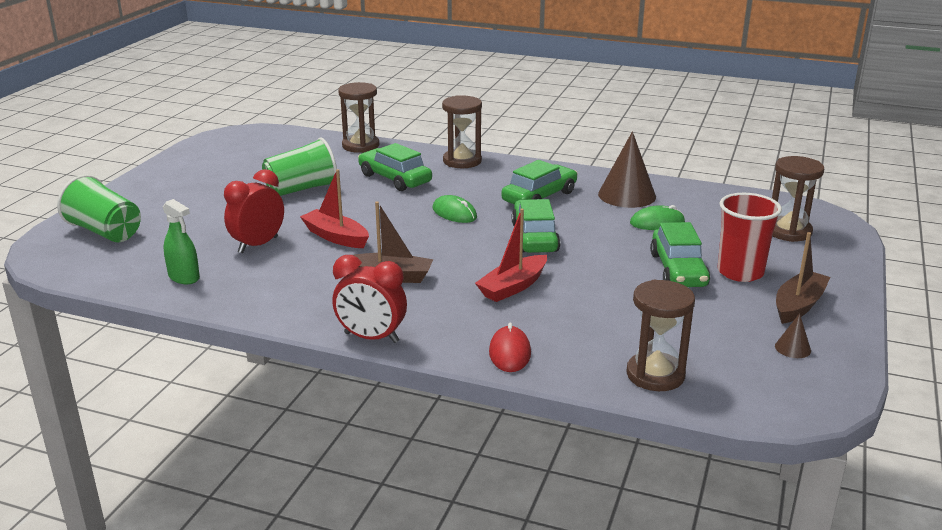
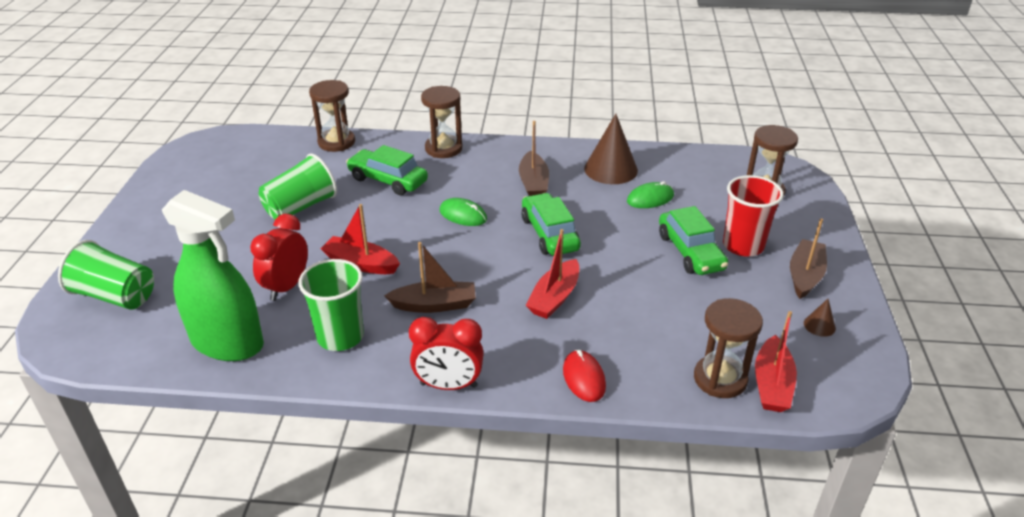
camera: 15 degrees left, 10 degrees up
(184, 277) = (227, 342): green spray bottle -> green spray bottle, size x2.05
(288, 287) = (340, 336): none -> green cup
(539, 197) = (533, 183): green car -> brown boat
(711, 388) = (772, 384): none -> red boat

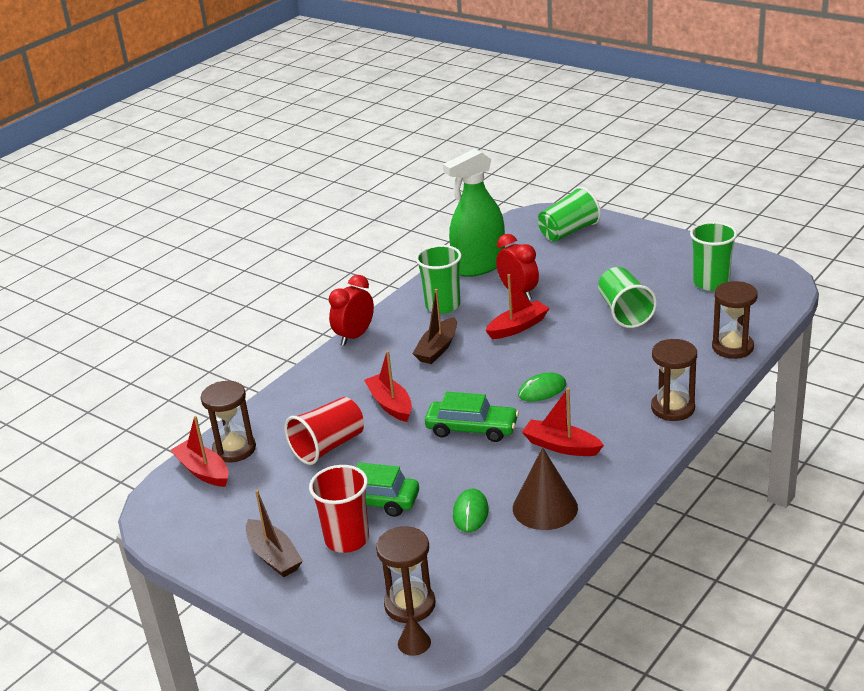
camera: 125 degrees right, 5 degrees down
(223, 174) = (711, 283): none -> green cup
(388, 180) = (635, 363): green car -> none
(533, 183) = (561, 446): brown boat -> red boat
(584, 378) = (301, 390): red mouse -> none
(651, 310) = (328, 446): none -> red cup
(819, 325) = (219, 529): brown cone -> brown cone (414, 643)

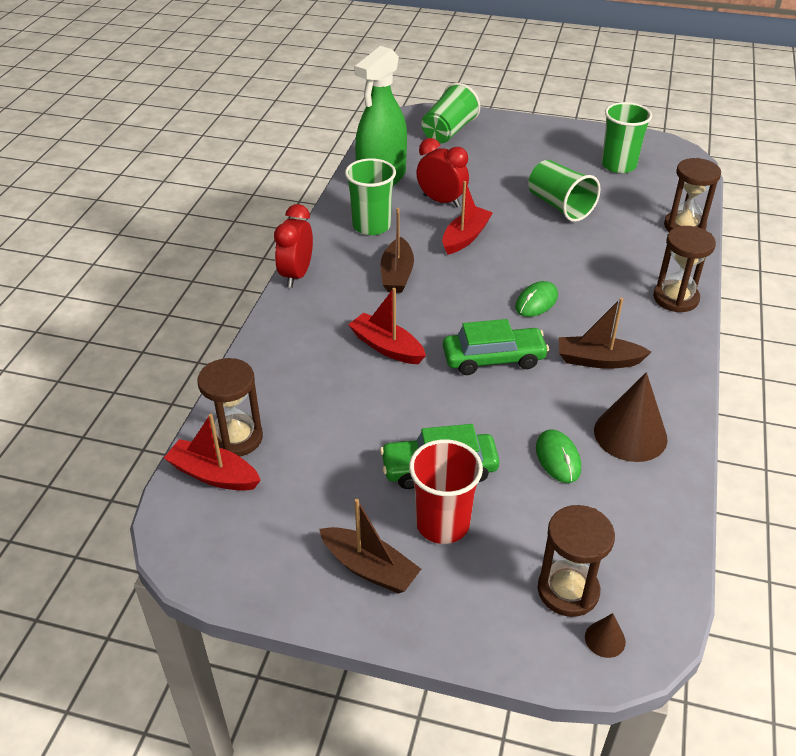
camera: 25 degrees left, 10 degrees up
(328, 446) = (347, 411): red cup -> none
(561, 446) = (598, 360): red boat -> brown boat

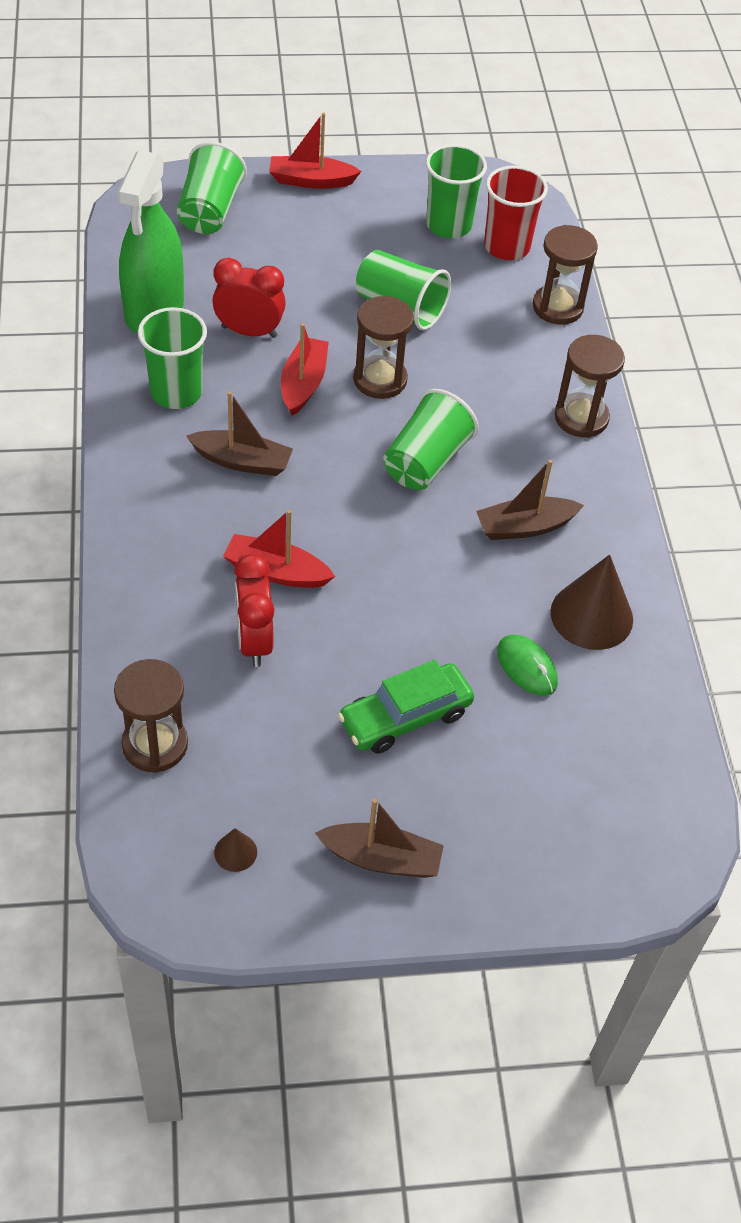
camera: 25 degrees left, 10 degrees up
(213, 475) = (152, 800): red boat -> red boat (311, 181)
(296, 275) = (114, 493): red clock -> red clock (254, 641)
(397, 274) = (242, 461): brown boat -> brown boat turned 60 degrees counterclockwise
(442, 524) = (436, 783): red cup -> red cup (506, 247)
(493, 359) = (407, 555): green car -> none
(536, 302) = (426, 461): green mouse -> green cup
(568, 590) = (592, 820): brown hourglass -> brown hourglass (380, 380)
(605, 639) = (646, 861): brown cone -> brown cone (235, 852)

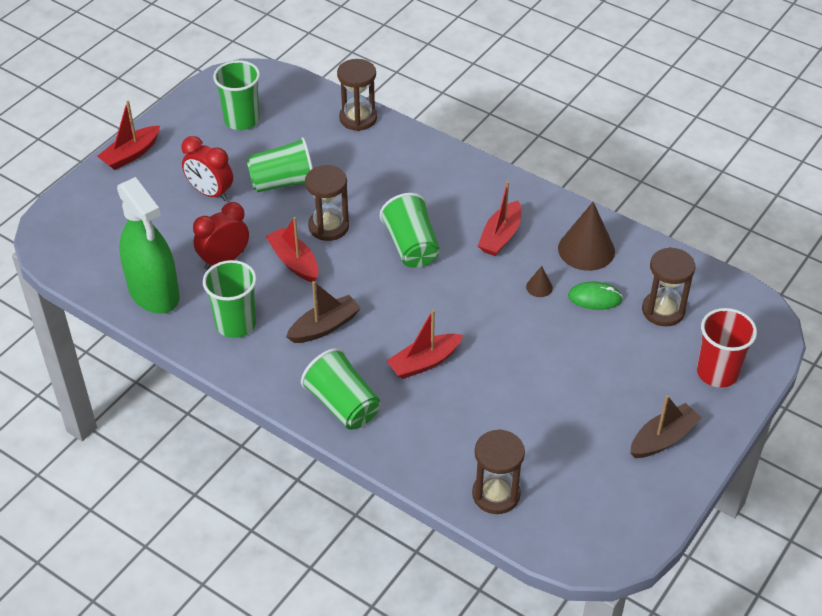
camera: 45 degrees left, 5 degrees down
(210, 211) = (99, 215): green cup -> green cup (343, 405)
(235, 852) = (603, 501): brown cone -> brown cone (539, 287)
(254, 641) = (465, 403): red clock -> red clock (210, 193)
(405, 717) = (580, 370): green car -> none
(506, 247) = (288, 108): red cup -> red cup (717, 372)
(524, 527) = (500, 236): brown boat -> red boat
(581, 418) = (448, 163): brown hourglass -> brown hourglass (663, 310)

